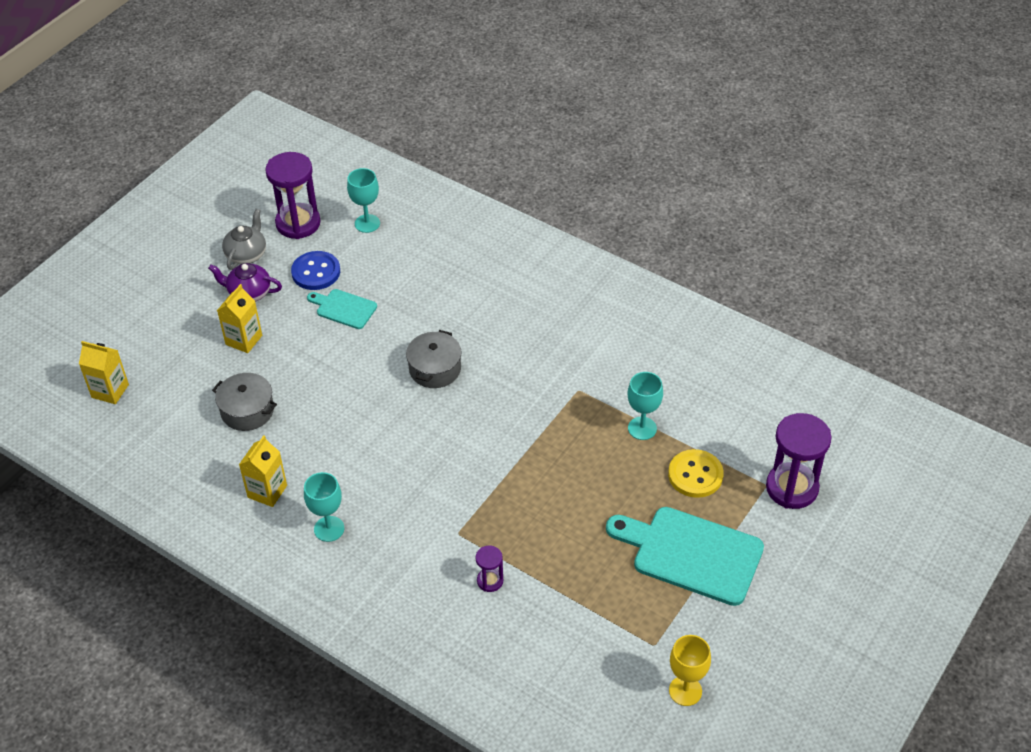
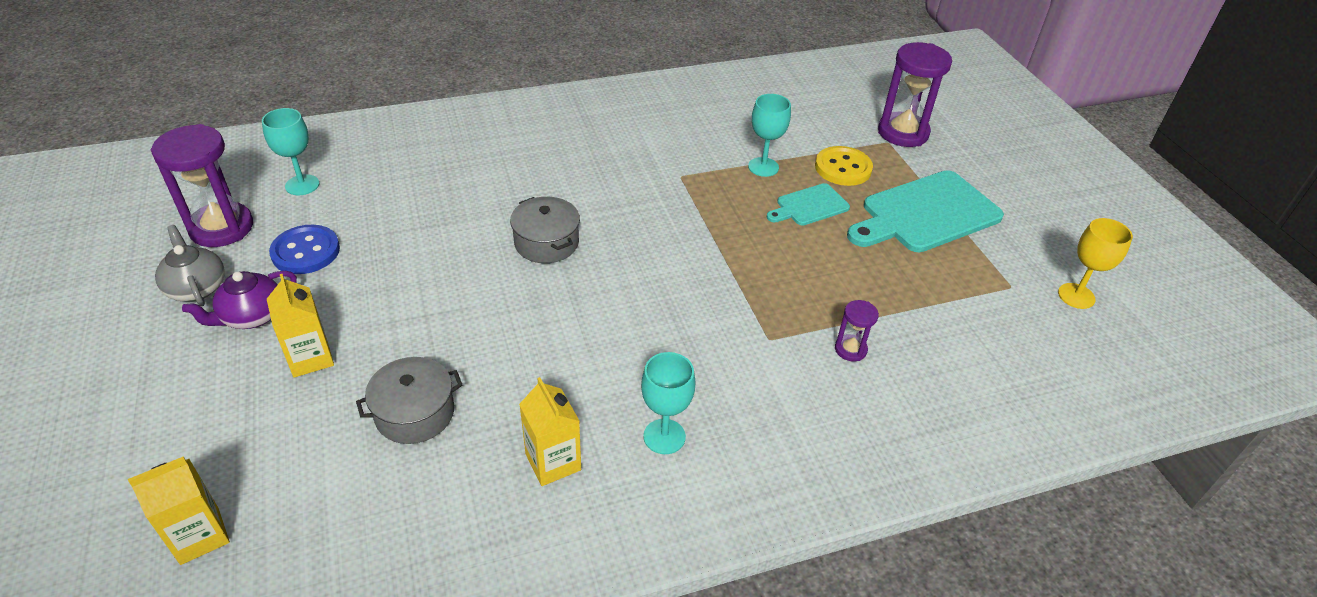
camera: 55 degrees left, 5 degrees down
(344, 308) = (383, 259): turquoise cutting board -> turquoise cutting board (809, 206)

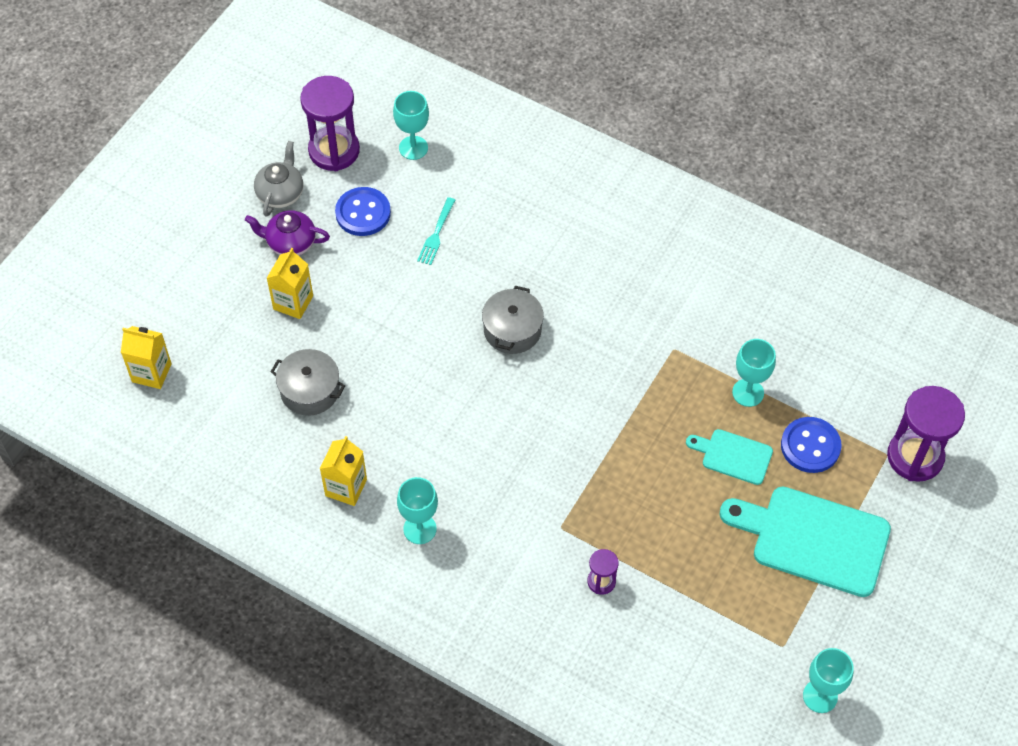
camera: 50 degrees right, 15 degrees up
(396, 224) = (436, 234): none -> turquoise fork
(843, 168) = (810, 446): yellow button -> blue button
(1076, 296) = (820, 696): yellow goblet -> turquoise goblet

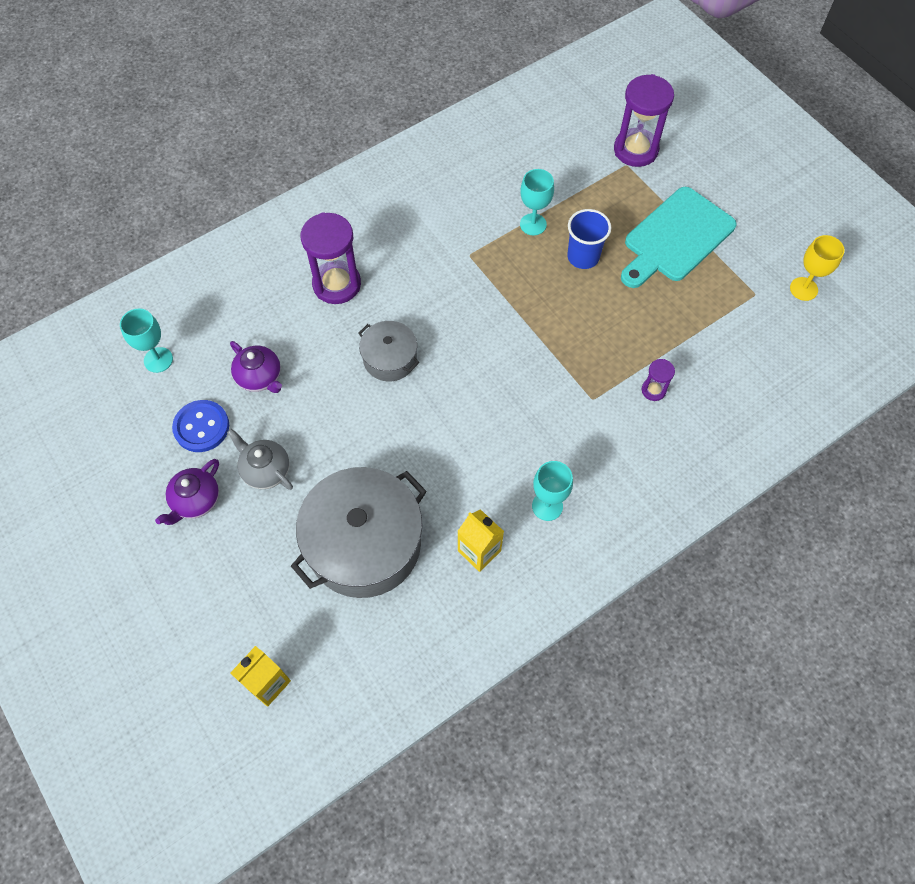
camera: 65 degrees left, 5 degrees up
(281, 193) = (135, 488): grey teapot -> grey teapot (265, 470)
(293, 302) = (262, 523): yellow carton -> none
(310, 390) = (364, 543): grey pot -> grey pot, size x1.93
(334, 151) = (118, 425): purple hourglass -> purple hourglass (337, 284)
(436, 234) = (260, 377): turquoise fork -> purple teapot
(733, 456) = (583, 257): turquoise cutting board -> blue cup
(810, 446) = (597, 206): blue button -> none
(820, 696) = (803, 289): turquoise goblet -> yellow goblet

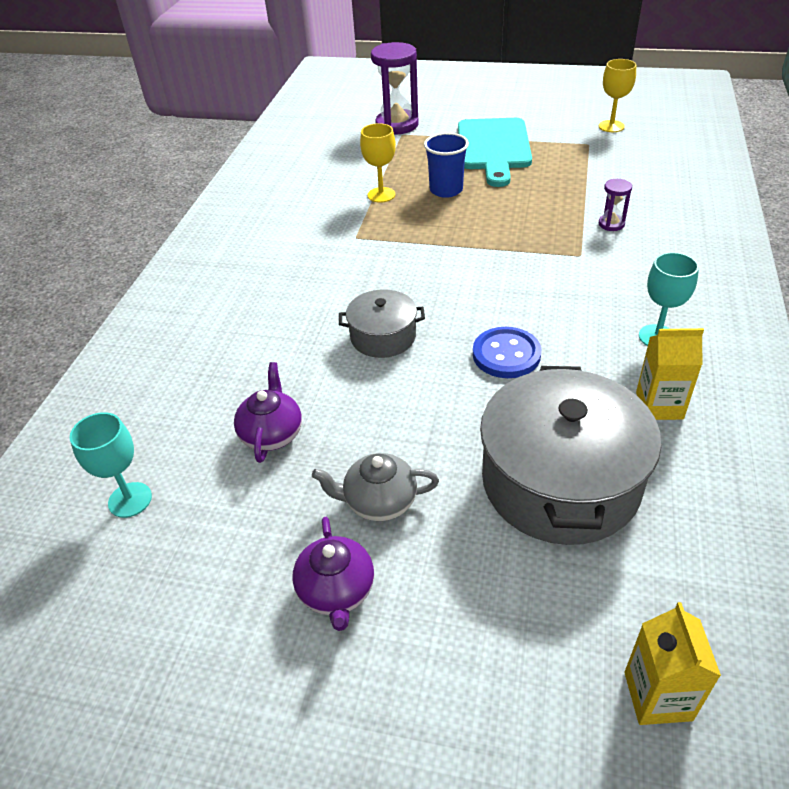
camera: 40 degrees left, 20 degrees down
(201, 427) = (258, 520): blue button -> blue button (506, 355)
(260, 377) = (272, 433): purple teapot -> purple teapot turned 90 degrees counterclockwise
(337, 284) = (261, 321): purple hourglass -> none
(533, 224) = (381, 195): turquoise goblet -> yellow goblet

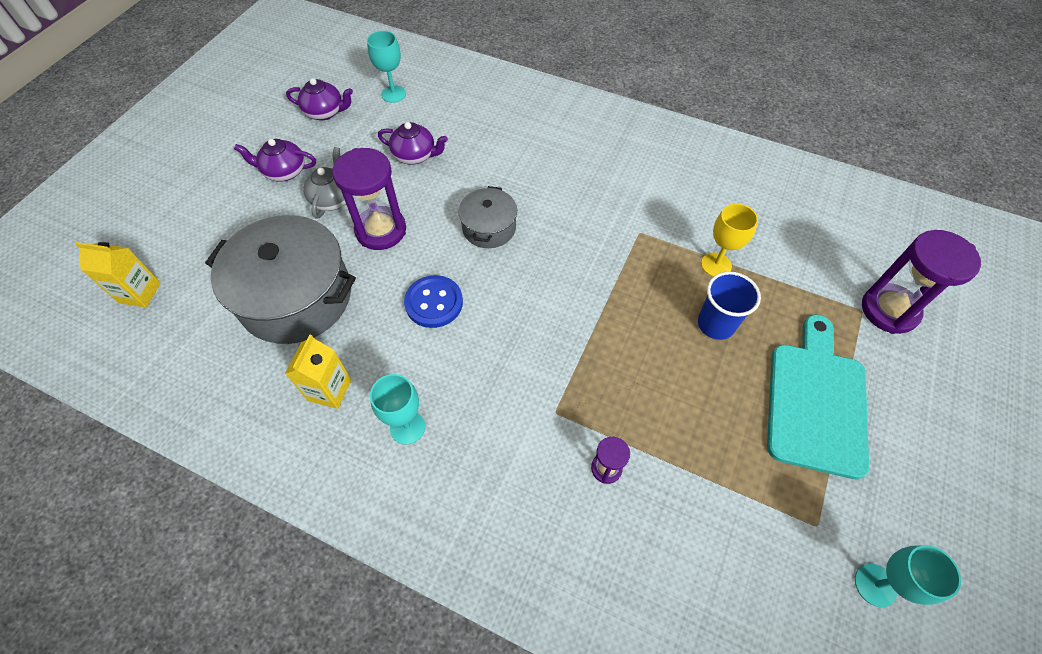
camera: 100 degrees right, 15 degrees up
(179, 585) = (325, 112): none -> purple teapot
(419, 430) = (381, 230): none -> purple hourglass
(493, 148) = (816, 401): turquoise cutting board -> turquoise cutting board turned 90 degrees clockwise
(611, 126) = (875, 585): yellow goblet -> turquoise goblet

